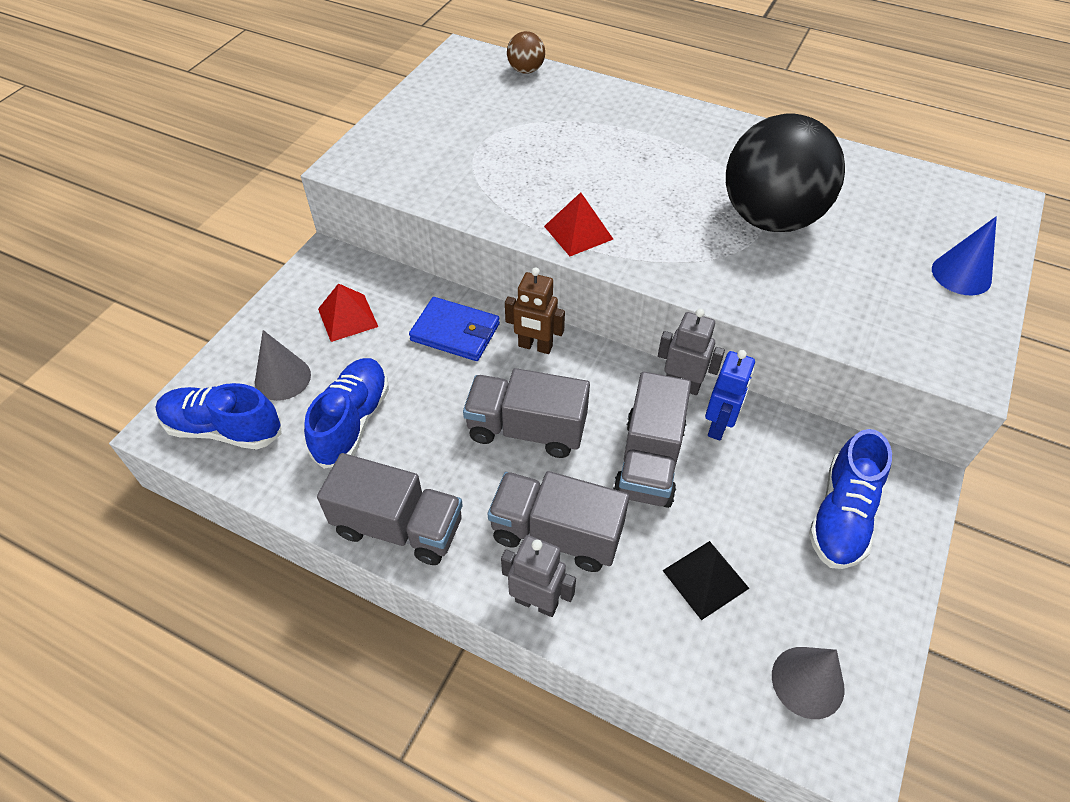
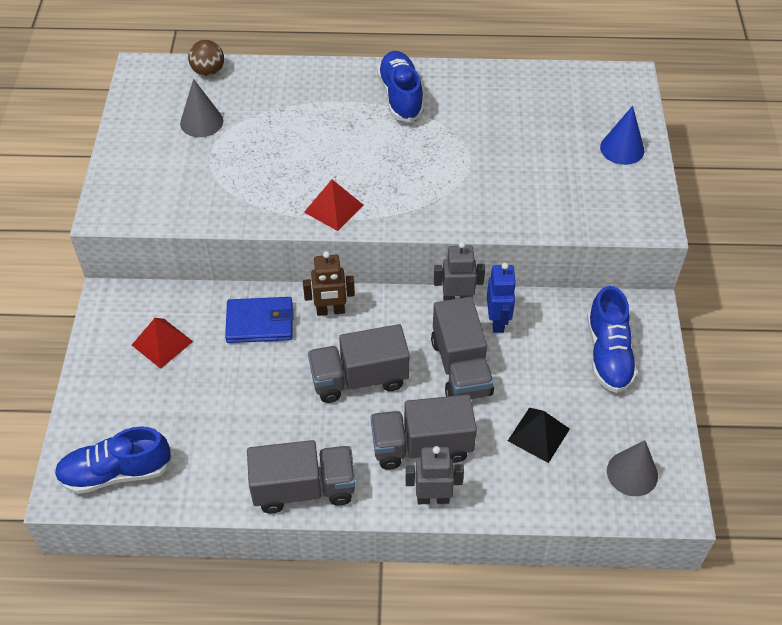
camera: 25 degrees left, 0 degrees up
(282, 378) = (139, 413): grey cone -> grey cone (201, 122)
(353, 421) = (219, 425): blue shoe -> blue shoe (400, 96)
(770, 218) = (471, 147): black ball -> none

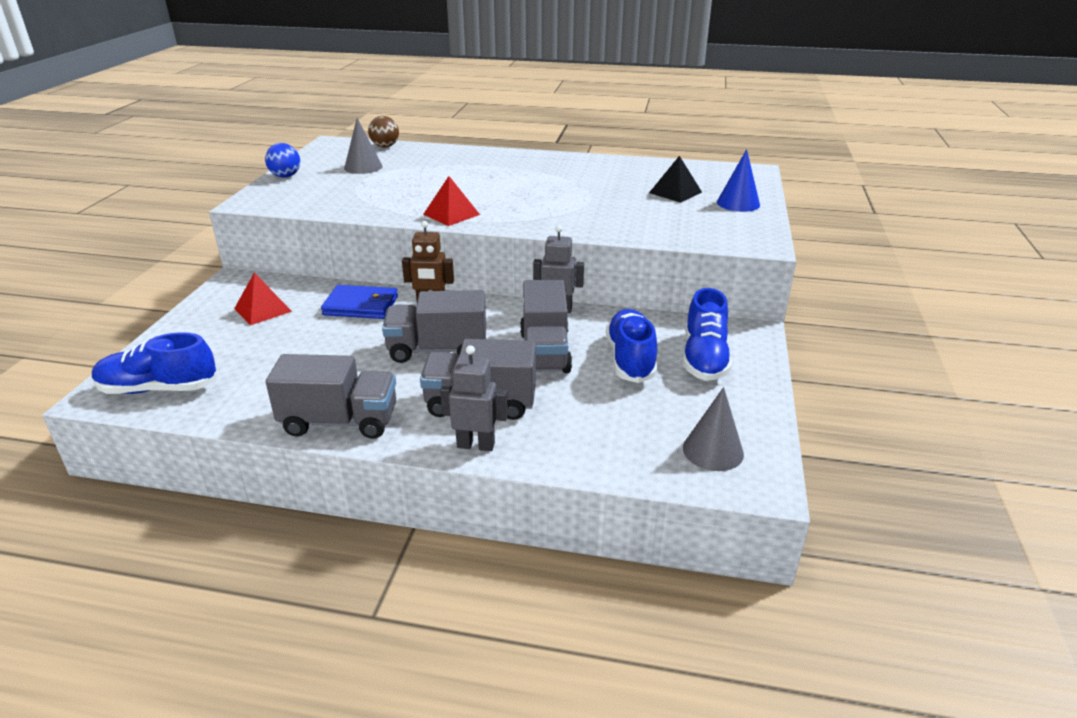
camera: 10 degrees right, 20 degrees down
(121, 153) = (285, 176): none -> blue ball
(400, 96) = (541, 166): blue shoe -> blue shoe (630, 359)
(498, 321) = (593, 326): blue robot -> none
(538, 434) = (612, 408): black pyramid -> black pyramid (675, 192)

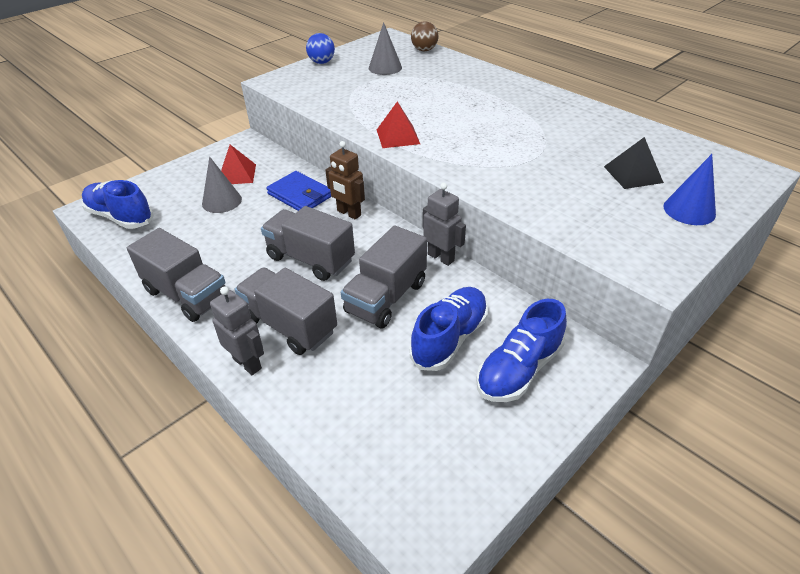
camera: 35 degrees right, 10 degrees up
(713, 451) = (420, 476): grey cone -> grey cone (222, 201)

